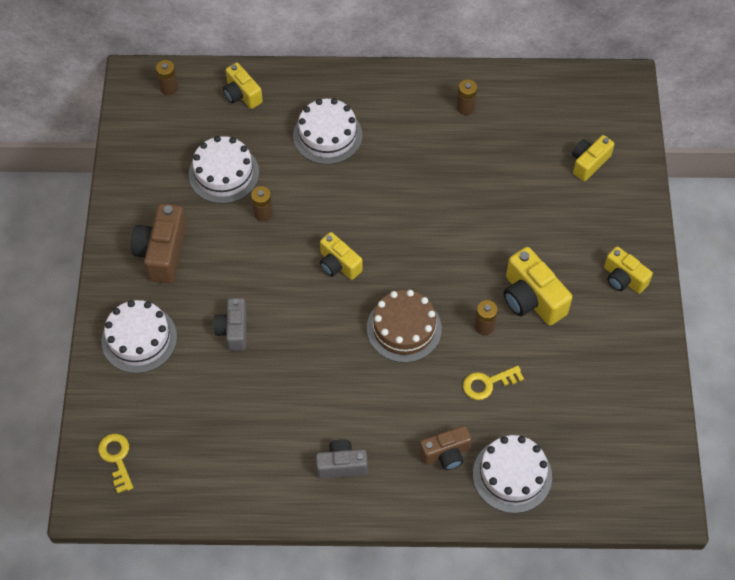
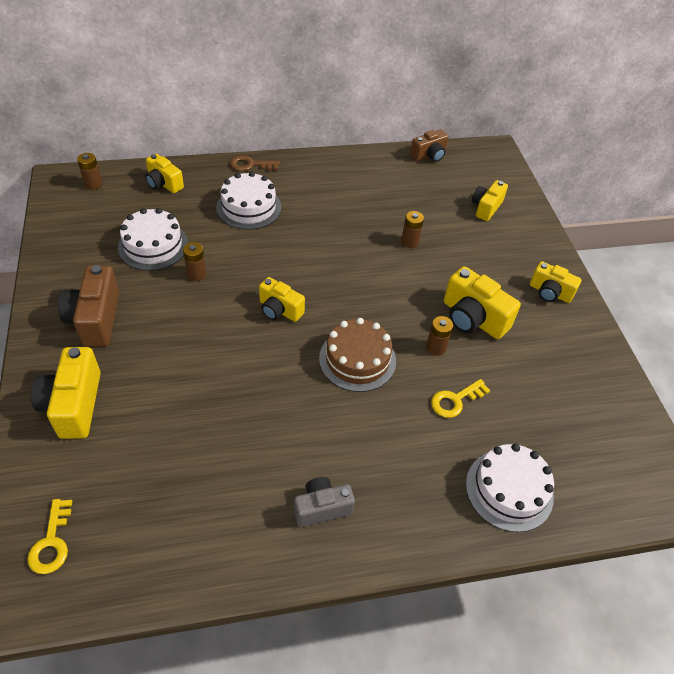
camera: 15 degrees left, 10 degrees down
(117, 458) = (51, 542): yellow key -> yellow key turned 150 degrees counterclockwise
(139, 339) = (74, 405): white cake -> yellow camera
(233, 330) = (179, 383): grey camera -> none
(338, 77) = (250, 165): none -> brown key
(446, 454) = (433, 478): brown camera -> brown camera (429, 155)
(465, 107) = (368, 177): brown battery -> brown battery (410, 242)

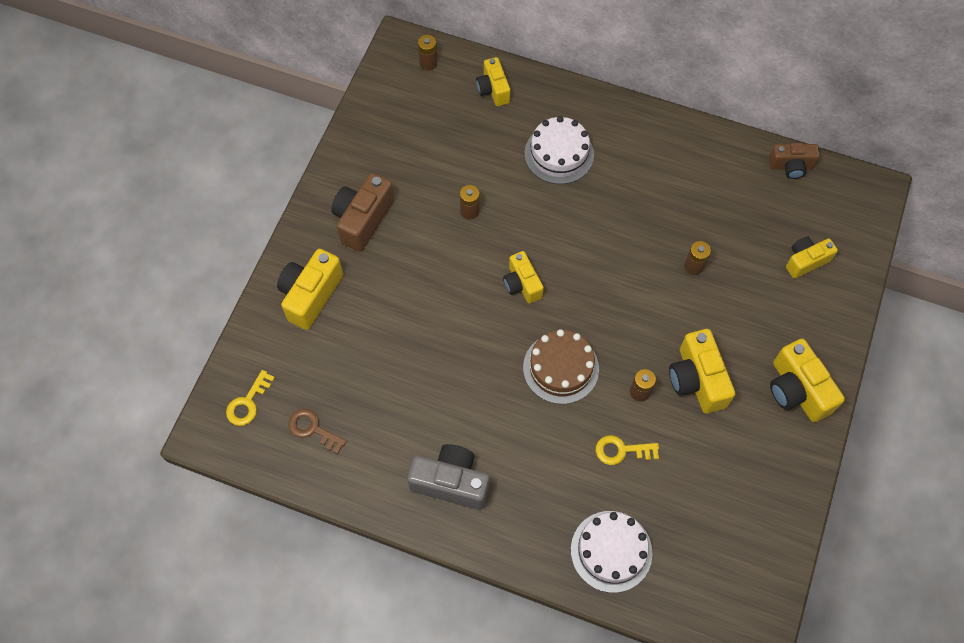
camera: 35 degrees right, 15 degrees up
(153, 245) = (447, 161): white cake -> none
(250, 165) = (590, 100): brown key -> brown key (313, 429)
(322, 508) = (451, 482): grey camera -> grey camera, size x1.54
(550, 292) = (797, 390): yellow camera -> yellow camera, size x1.54

